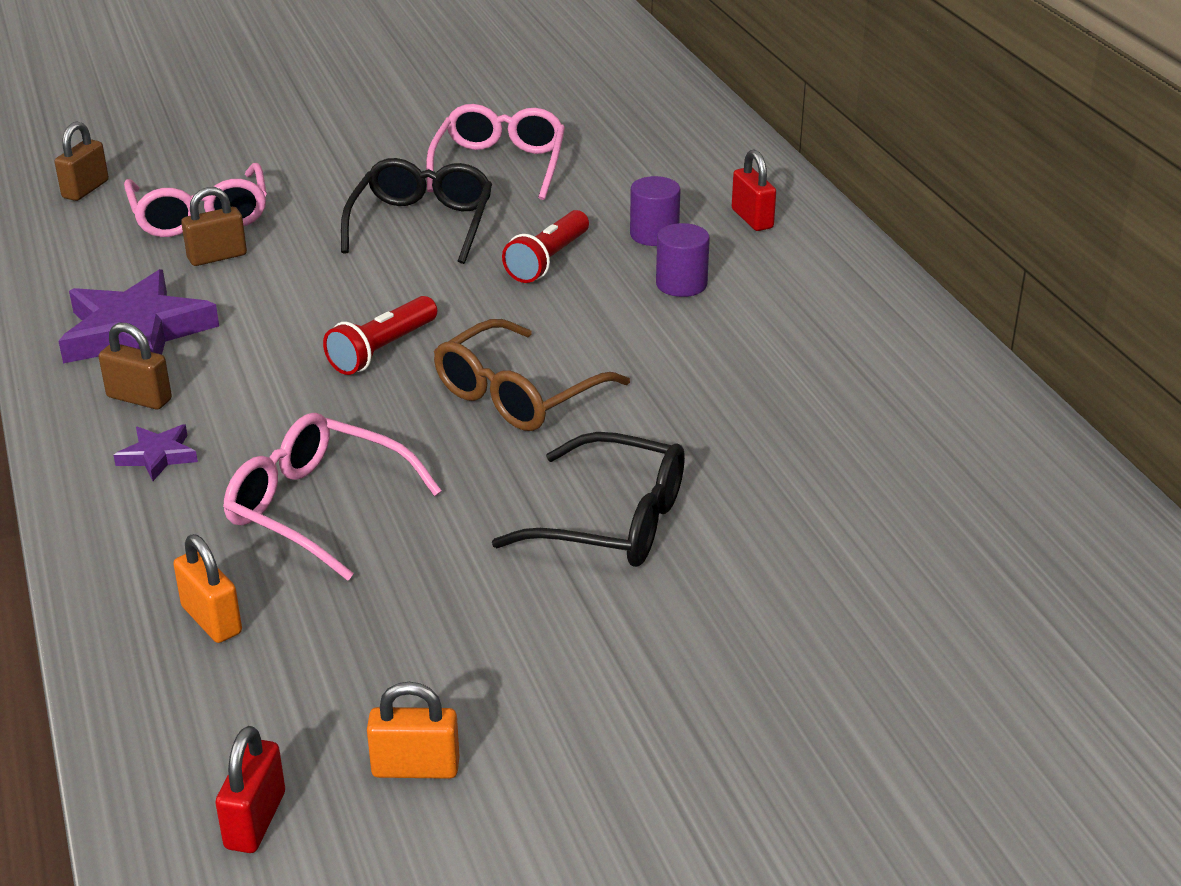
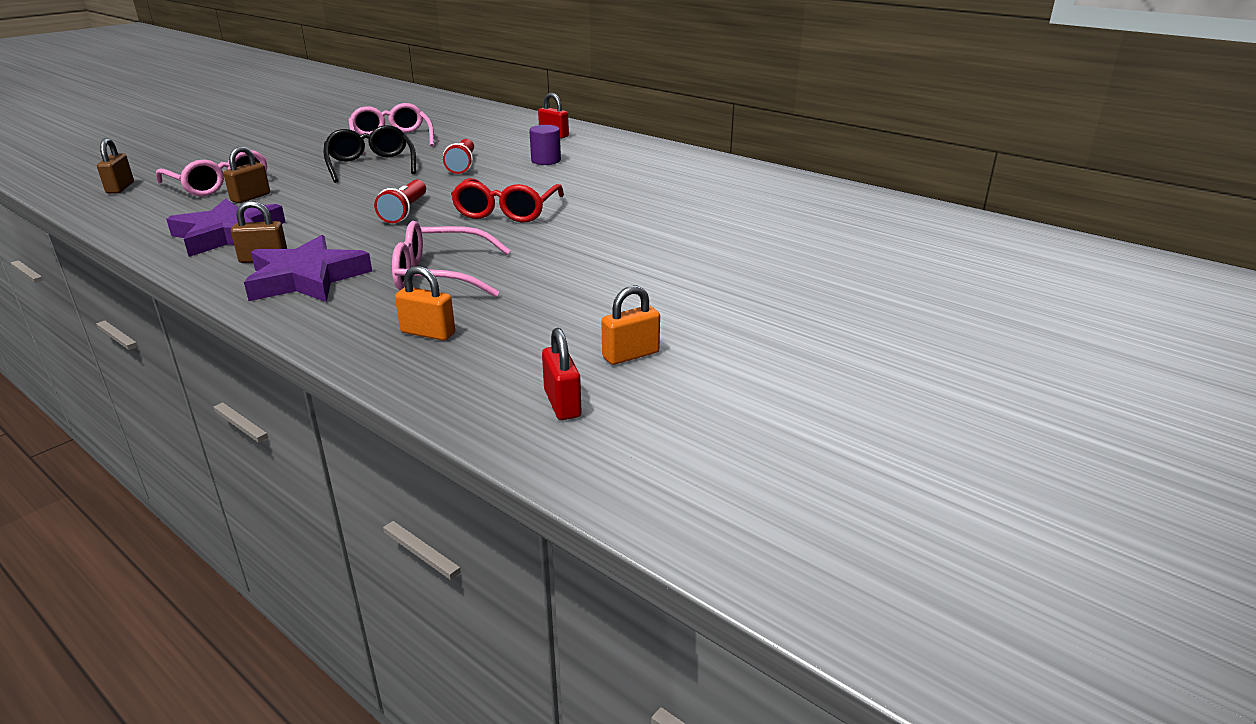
camera: 30 degrees left, 5 degrees down
(158, 456) = (306, 278): purple star -> purple star, size x2.15
(518, 395) = (506, 211): brown glasses -> red glasses
(613, 522) = (618, 242): black glasses -> none
(654, 235) = (509, 148): purple cylinder -> none

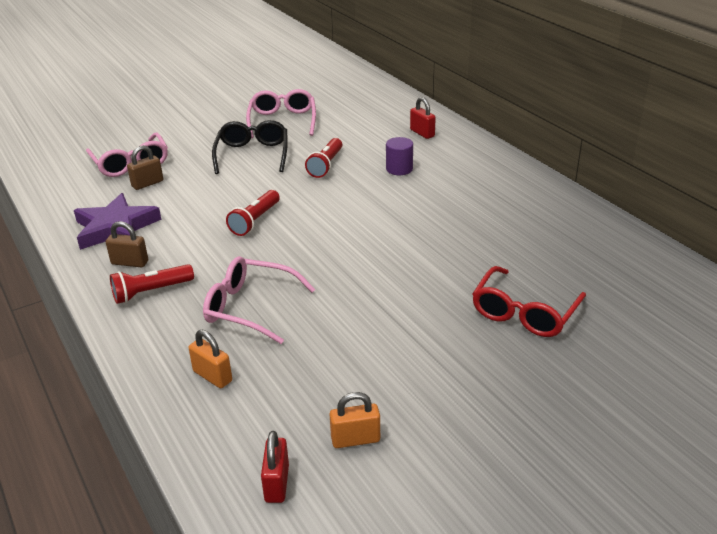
camera: 20 degrees right, 5 degrees up
(120, 188) = (61, 157): brown padlock -> none
(306, 278) = (151, 292): purple star -> red flashlight
(506, 211) = (336, 234): red glasses -> red glasses (524, 313)

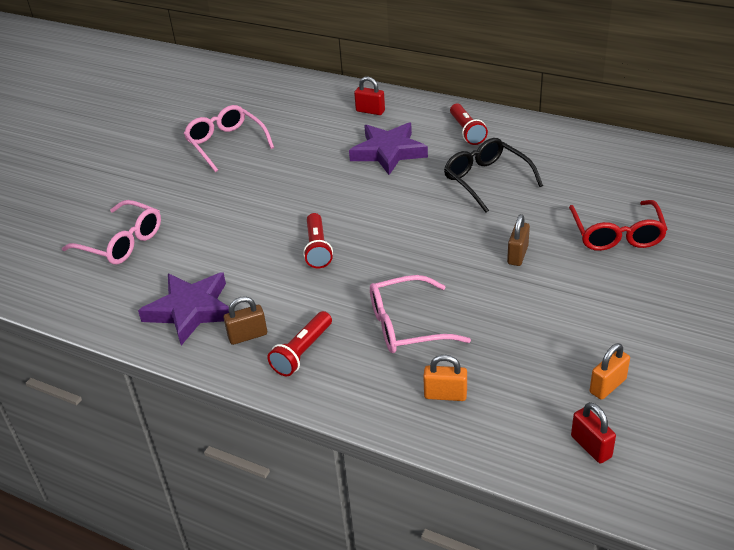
camera: 30 degrees left, 5 degrees up
(147, 184) = (166, 255): brown padlock -> brown padlock (517, 255)
(252, 154) = (237, 187): black glasses -> black glasses (486, 180)
(326, 165) = (320, 172): red flashlight -> red flashlight (466, 131)
(399, 169) = (388, 152): purple cylinder -> purple star

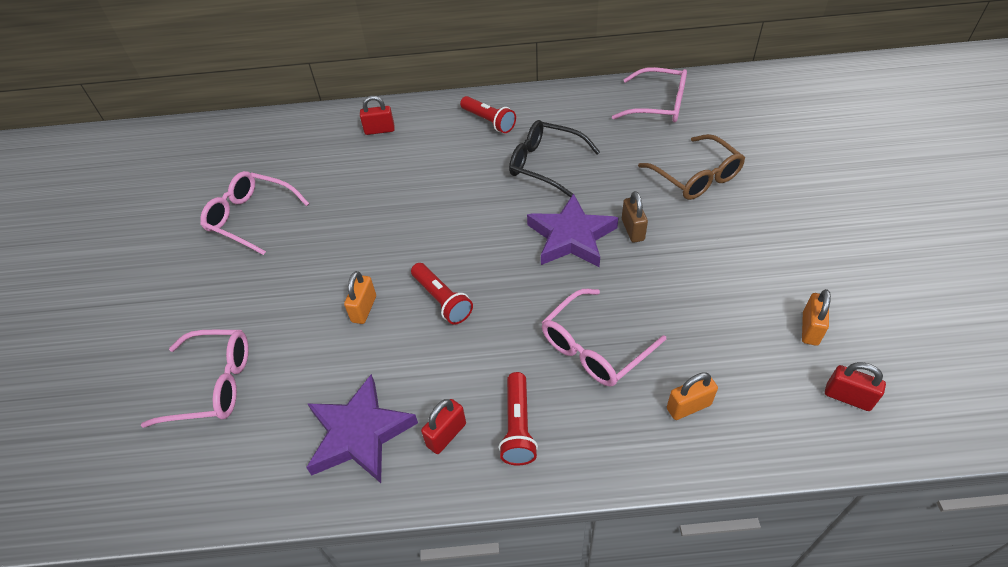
camera: 30 degrees left, 10 degrees up
(248, 336) = (446, 435): brown padlock -> red padlock
(256, 233) = (364, 309): none -> orange padlock
(388, 152) = (431, 167): purple star -> purple star (571, 237)
(616, 234) = (696, 177): red glasses -> brown glasses
(637, 165) = (658, 105): none -> pink glasses

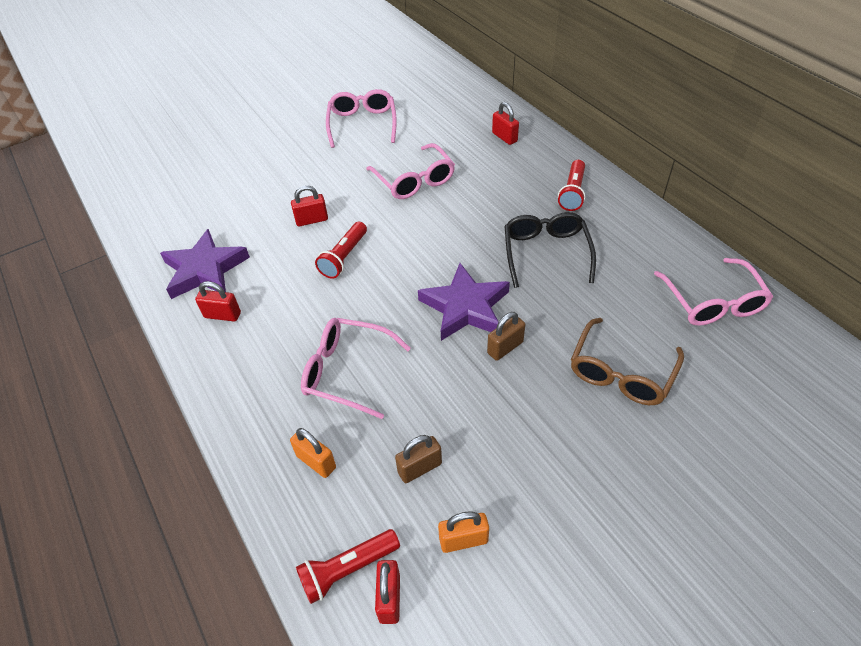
camera: 60 degrees right, 0 degrees up
(213, 384) = (213, 184): pink glasses -> pink glasses (414, 180)
(364, 309) = (312, 220): orange padlock -> red padlock
(518, 426) = (247, 353): red flashlight -> red flashlight (347, 569)
(729, 332) = (420, 468): none -> brown padlock

